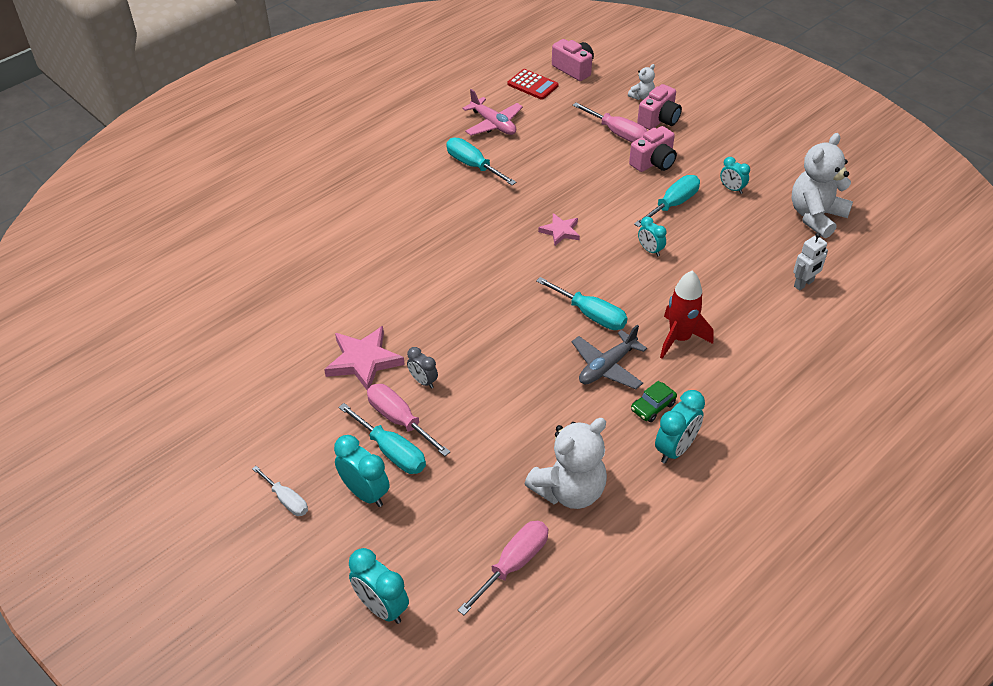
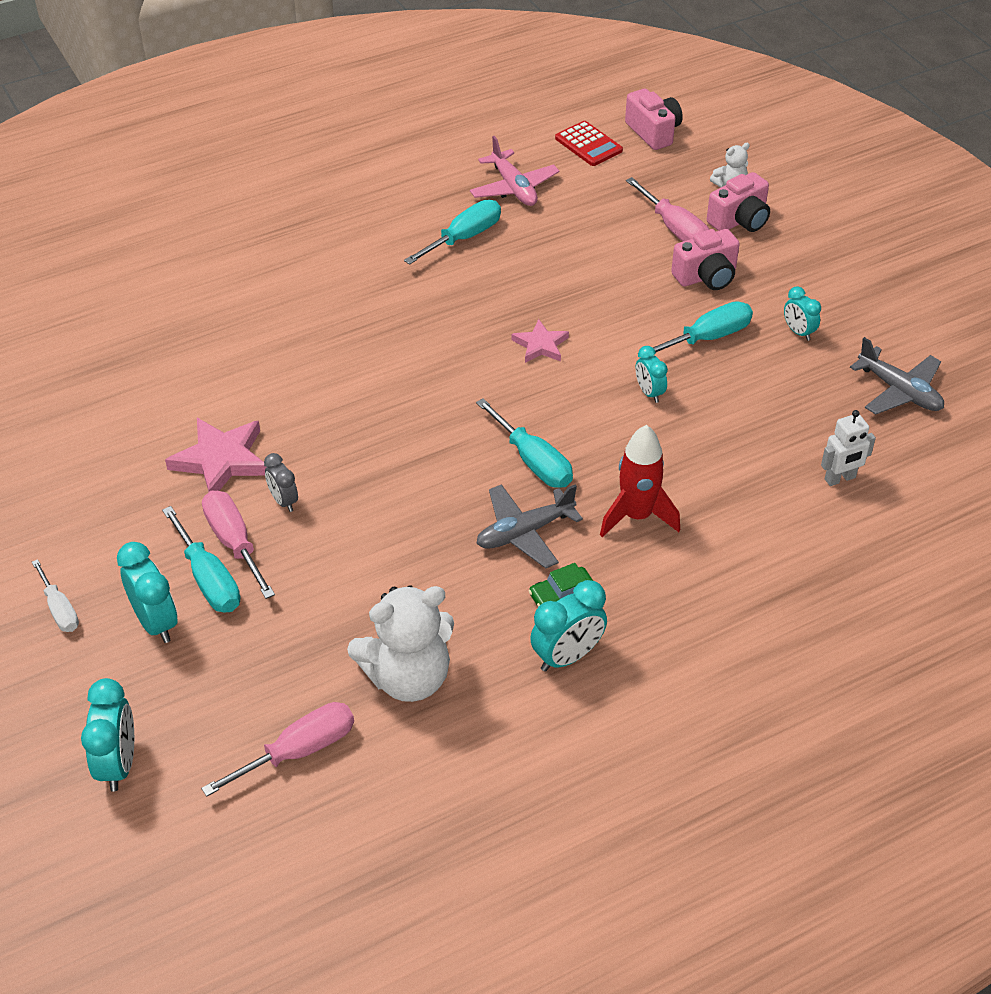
camera: 15 degrees right, 0 degrees up
(382, 607) = (118, 764): turquoise clock -> turquoise clock turned 150 degrees counterclockwise
(473, 165) = (464, 238): turquoise screwdriver -> turquoise screwdriver turned 75 degrees clockwise
(815, 216) = (899, 391): white teddy bear -> grey plane

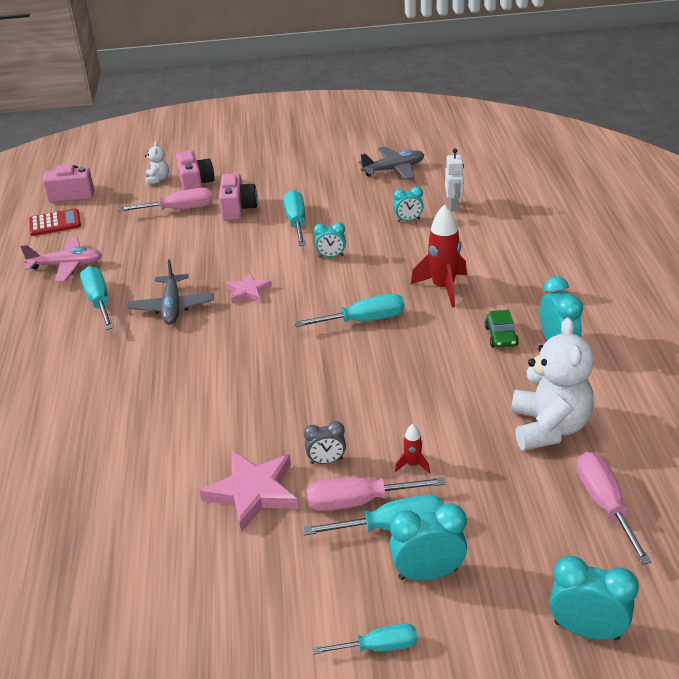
camera: 65 degrees left, 10 degrees down
(59, 609) = (378, 647): white screwdriver -> turquoise screwdriver
(303, 571) = (412, 465): none -> red rocket
(524, 532) = (432, 340): grey plane -> grey plane (172, 307)
(798, 332) = (317, 189): turquoise clock -> turquoise clock (408, 220)

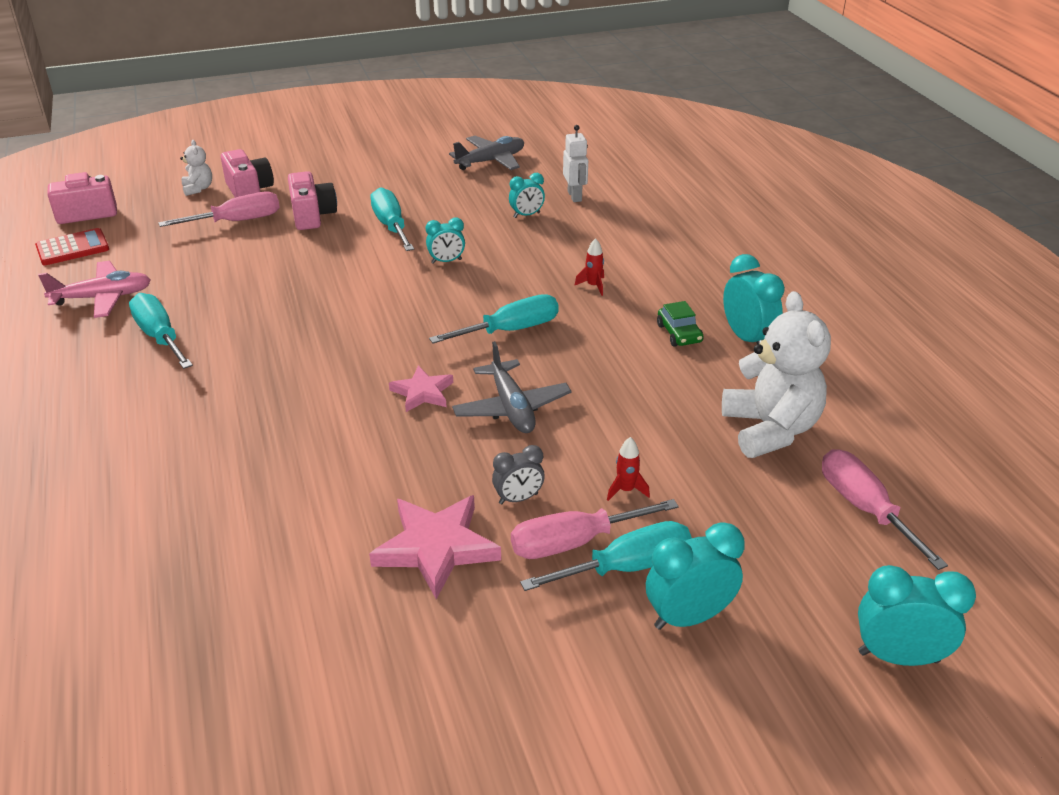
camera: 15 degrees left, 0 degrees up
(172, 307) = (261, 335): grey plane -> grey plane (511, 408)
(248, 291) = (355, 308): pink star -> pink star (422, 392)
(378, 647) = (659, 717): turquoise screwdriver -> none
(443, 288) = (593, 286): red rocket -> red rocket, size x0.47

